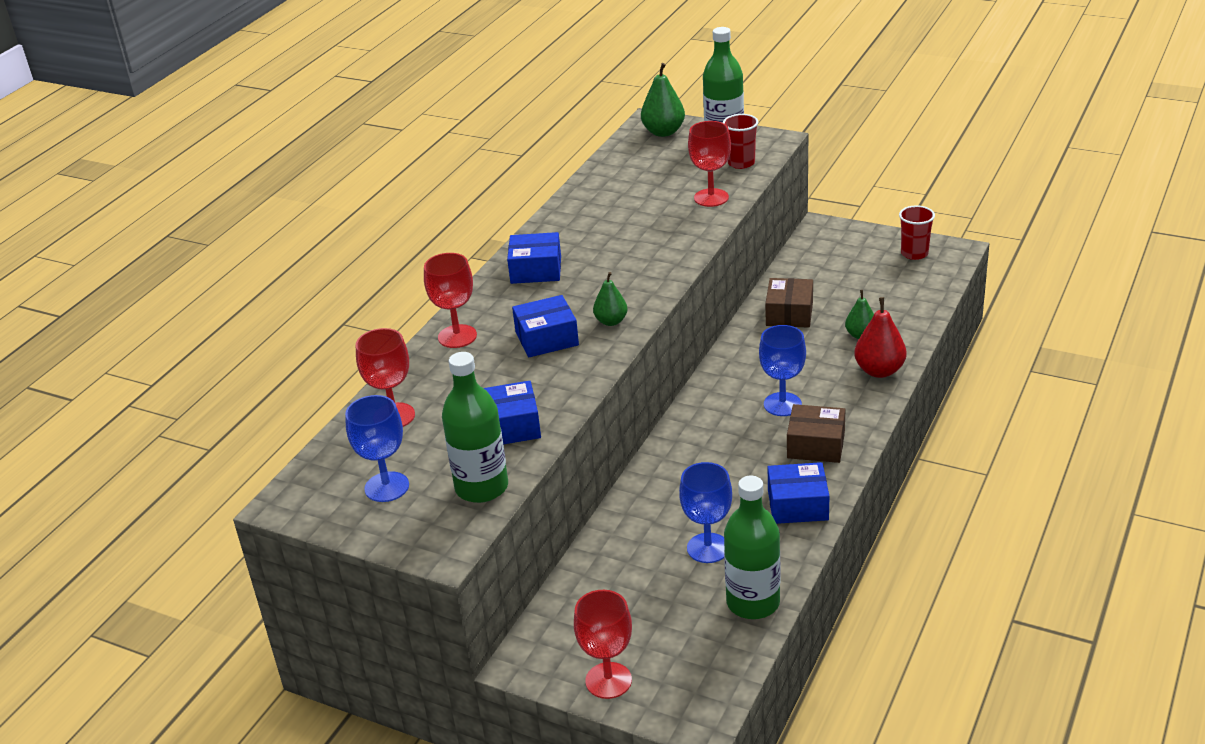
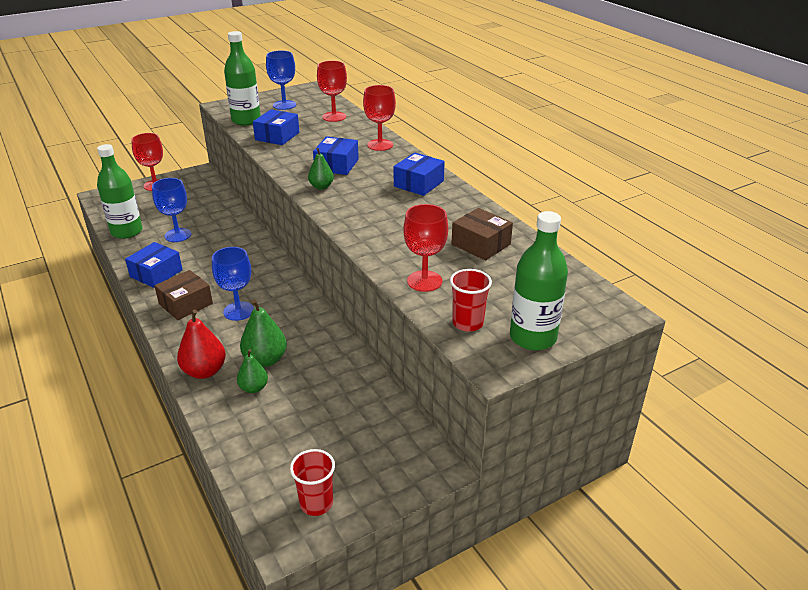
camera: 120 degrees right, 0 degrees up
(663, 132) = (585, 309): green pear -> green pear (265, 360)
(789, 313) = (328, 368): brown box -> brown box (481, 244)

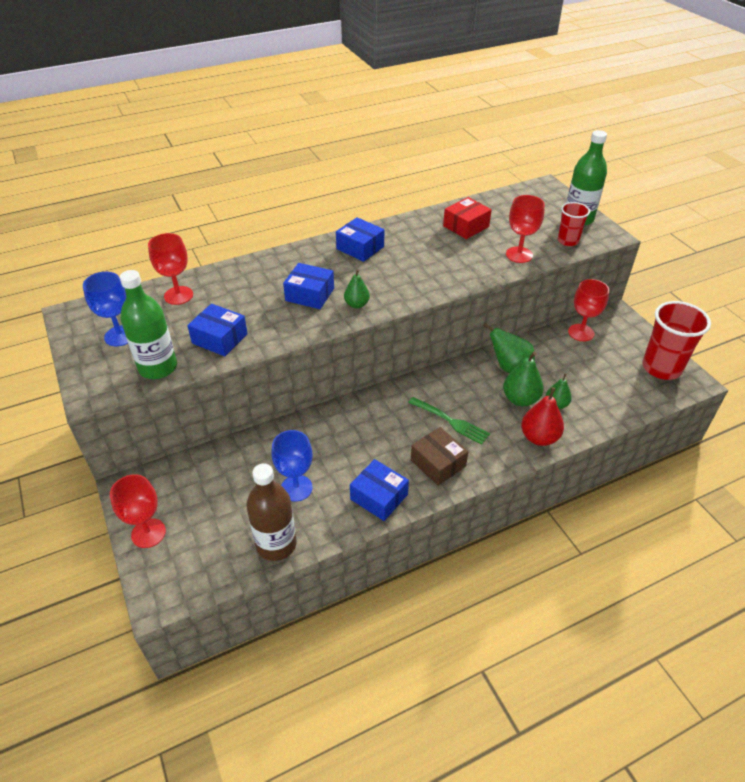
camera: 85 degrees left, 10 degrees up
(126, 231) = (276, 544): green bottle -> brown bottle
(238, 311) = (451, 421): blue goblet -> green fork
(316, 503) = (661, 368): red cup -> red cup, size x1.77
(319, 353) = (509, 367): none -> green pear
(380, 145) = (269, 266): red goblet -> red goblet (581, 332)
(481, 244) = (466, 226): brown box -> red box

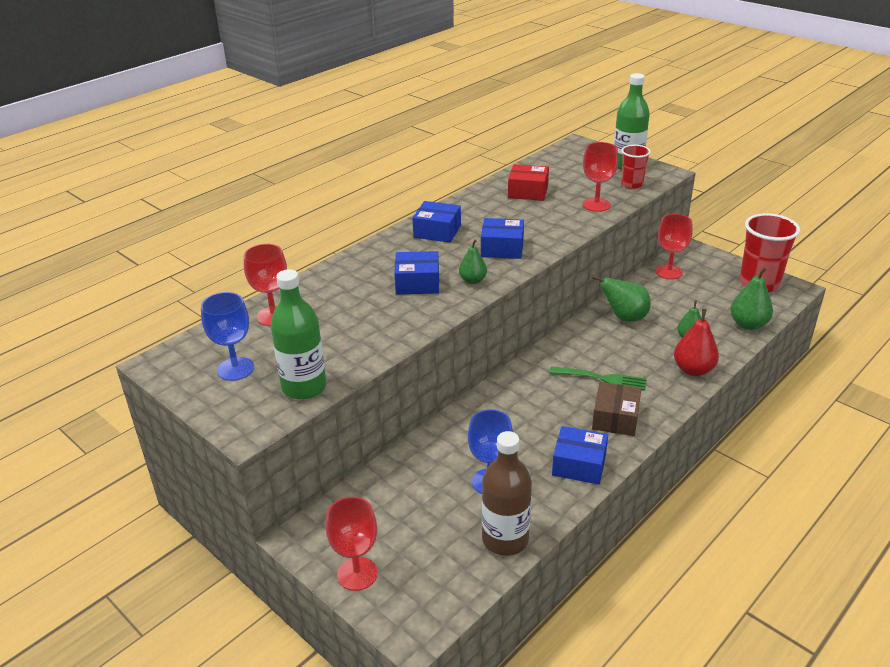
camera: 20 degrees left, 10 degrees down
(219, 338) = (352, 344): blue box -> blue box (502, 248)
(438, 463) = (615, 418): brown box -> brown box turned 75 degrees clockwise
(466, 226) = (528, 191): red box -> red box turned 75 degrees clockwise
(520, 399) = (653, 342): green pear -> green pear (748, 324)

